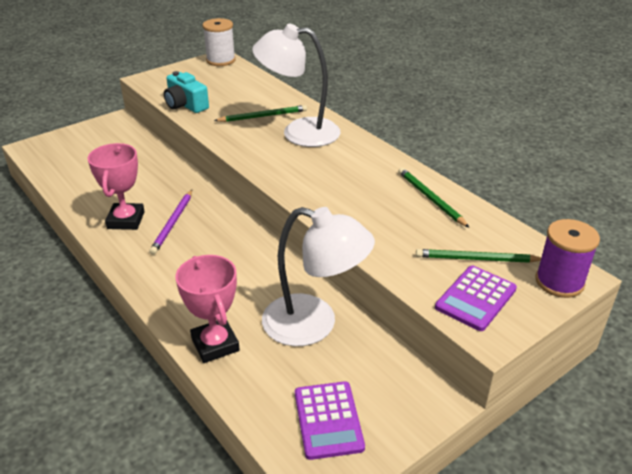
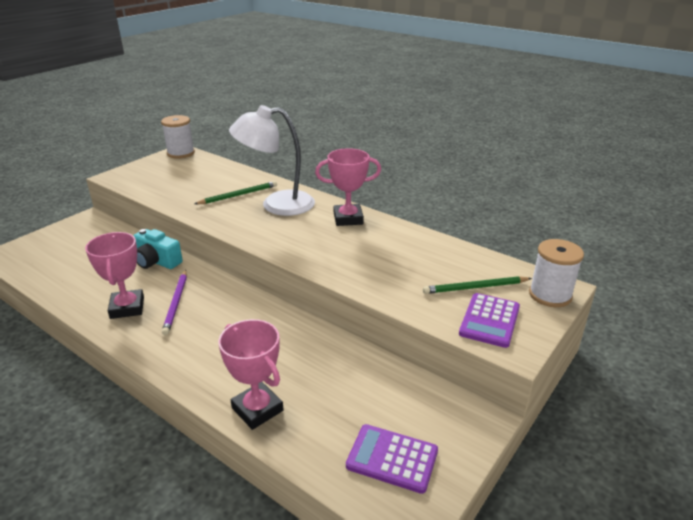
camera: 15 degrees left, 5 degrees down
(185, 105) = (161, 194): turquoise camera -> turquoise camera (157, 261)
(314, 324) = (345, 372): white lamp -> none
(328, 420) = (392, 458): purple calculator -> purple calculator turned 135 degrees clockwise
(369, 159) = (348, 219): none -> pink trophy
(430, 198) = (415, 244): green pencil -> none
(559, 282) = (550, 295): purple spool -> white spool

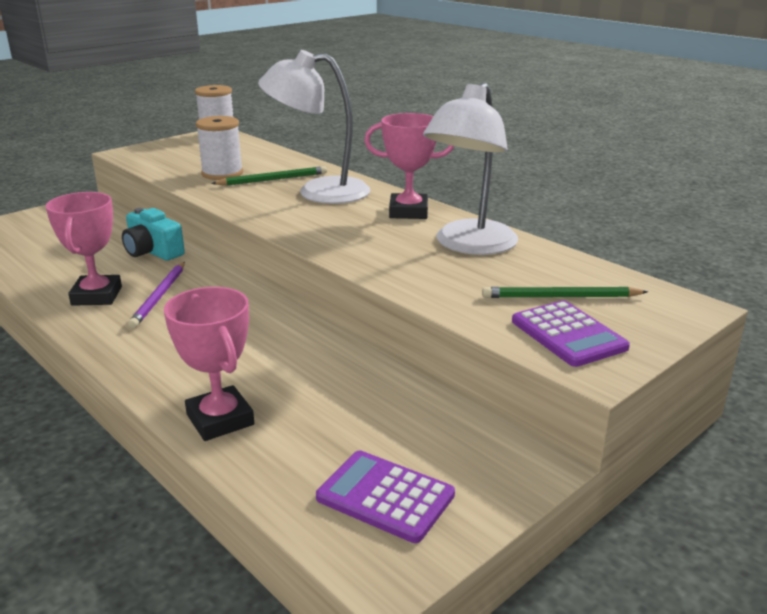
camera: 10 degrees right, 5 degrees down
(400, 246) = (469, 245): none -> white lamp
(489, 320) = (568, 334): purple calculator -> purple calculator turned 60 degrees counterclockwise
(550, 295) = (671, 314): white spool -> white spool (222, 173)

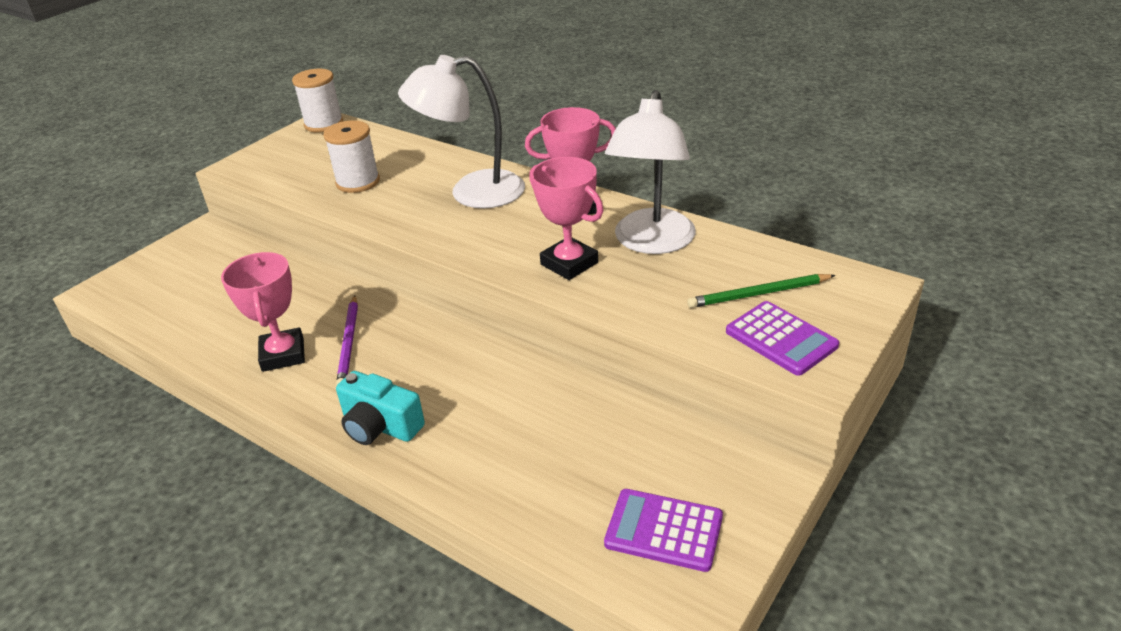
camera: 10 degrees left, 10 degrees up
(153, 251) = (312, 285): turquoise camera -> turquoise camera (380, 426)
(220, 419) = (480, 479): pink trophy -> pink trophy (569, 263)
(273, 179) = (416, 182): green pencil -> none

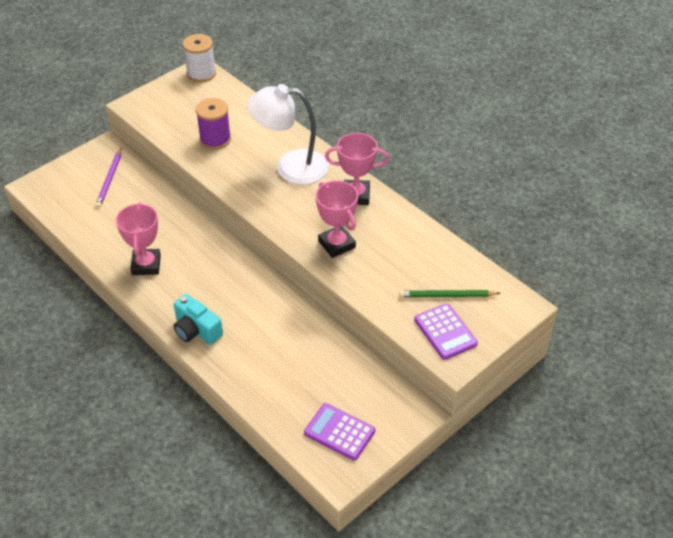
camera: 10 degrees right, 10 degrees up
(349, 343) = (188, 265): purple pencil -> purple pencil (110, 179)
(358, 182) = (215, 139): white spool -> purple spool
(651, 242) = (395, 238): white lamp -> none

